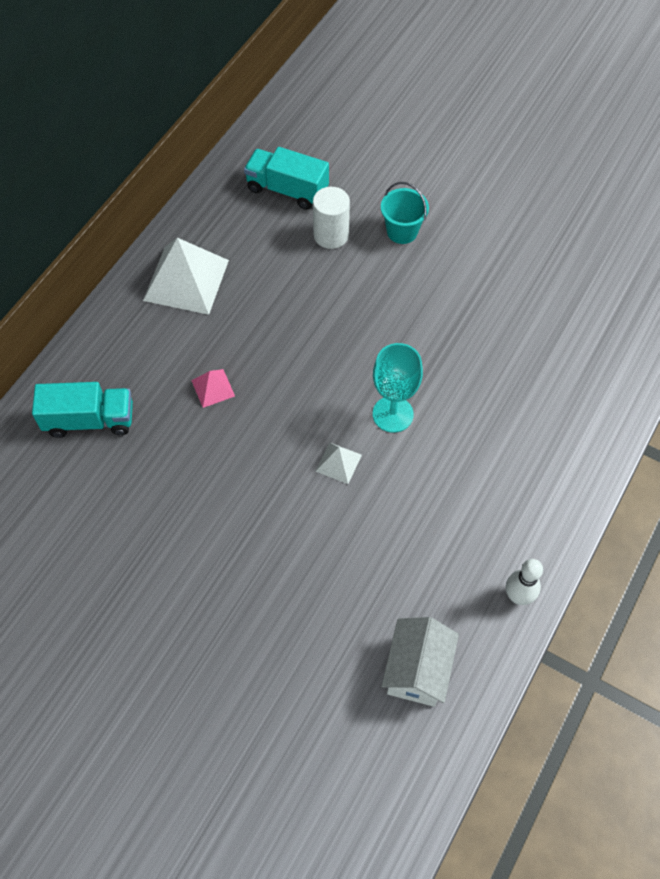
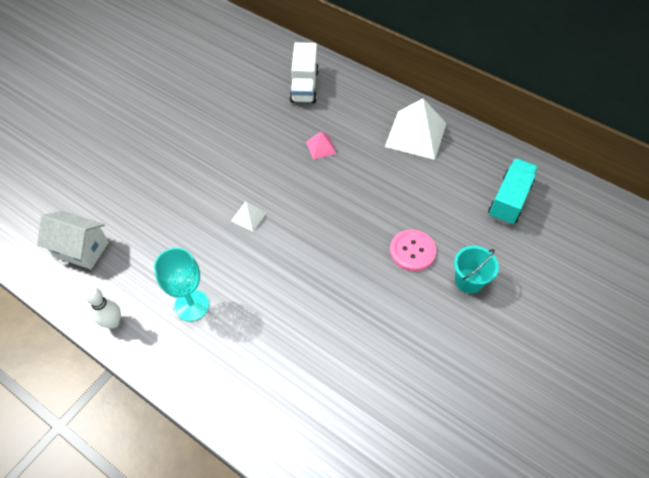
camera: 95 degrees right, 5 degrees down
(89, 420) = (304, 86): turquoise truck -> white truck
(331, 235) = (462, 227): white cylinder -> none
(370, 282) = (412, 251): none -> pink button
(393, 414) = (284, 255): turquoise goblet -> turquoise goblet (191, 305)

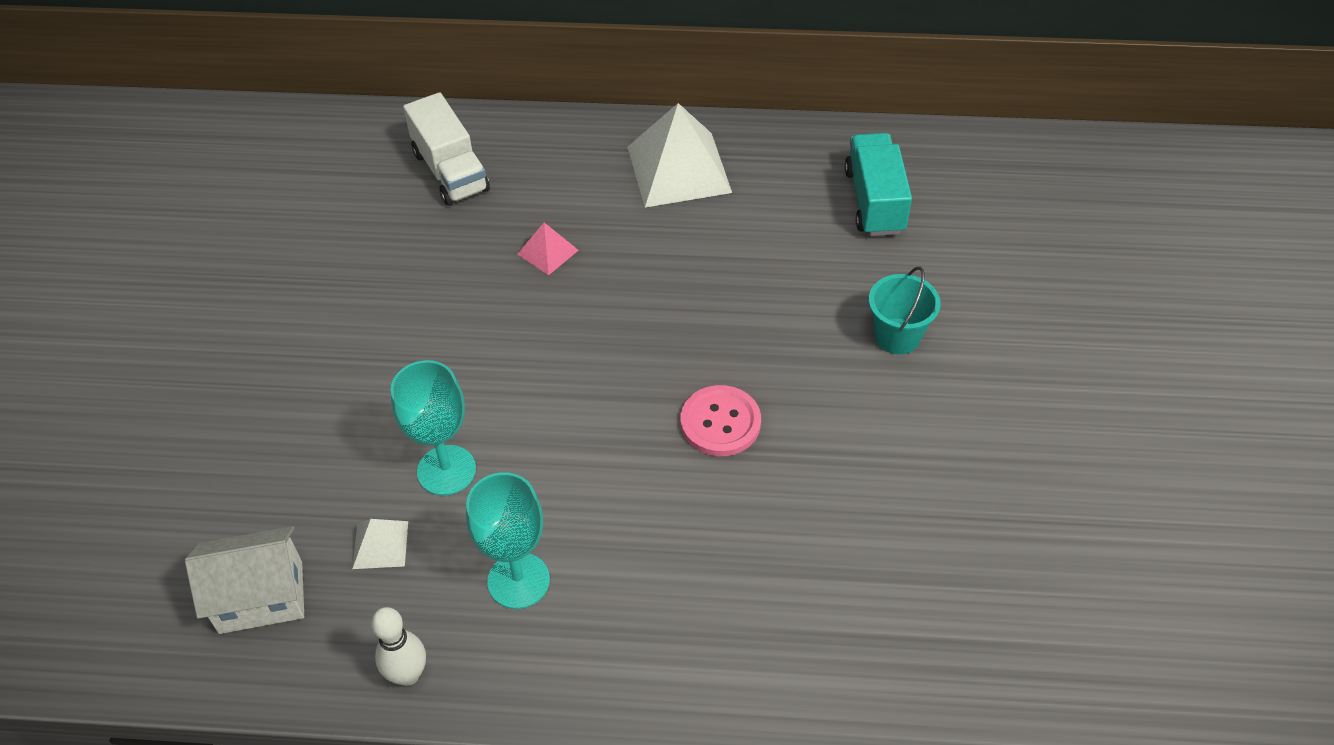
camera: 30 degrees left, 5 degrees down
(199, 232) = (446, 470): none -> turquoise goblet
(248, 216) = (509, 407): white pyramid -> white pyramid (380, 544)
(412, 251) = (792, 335): pink button -> pink button (720, 422)

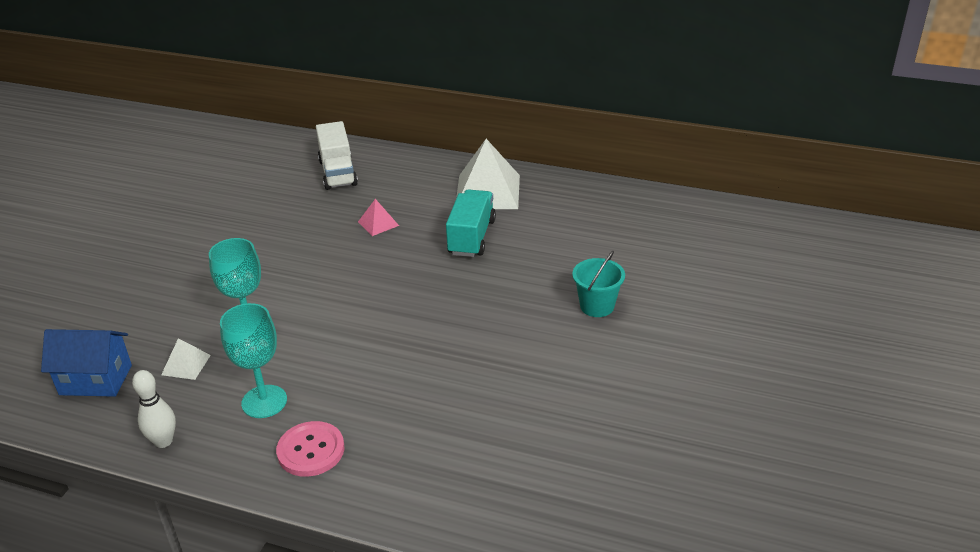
camera: 15 degrees right, 15 degrees down
(261, 597) = (96, 380): white house -> blue house
(720, 422) = (447, 335): pink button -> pink button (311, 450)
(874, 201) = (616, 227): turquoise truck -> turquoise truck (471, 237)

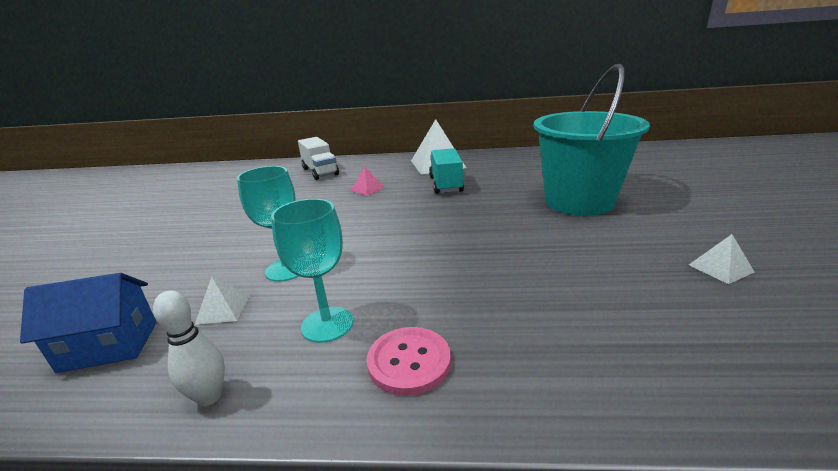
camera: 15 degrees left, 10 degrees down
(597, 306) = (579, 201): turquoise bucket -> turquoise bucket, size x2.31
(640, 430) = (720, 268): none -> white pyramid

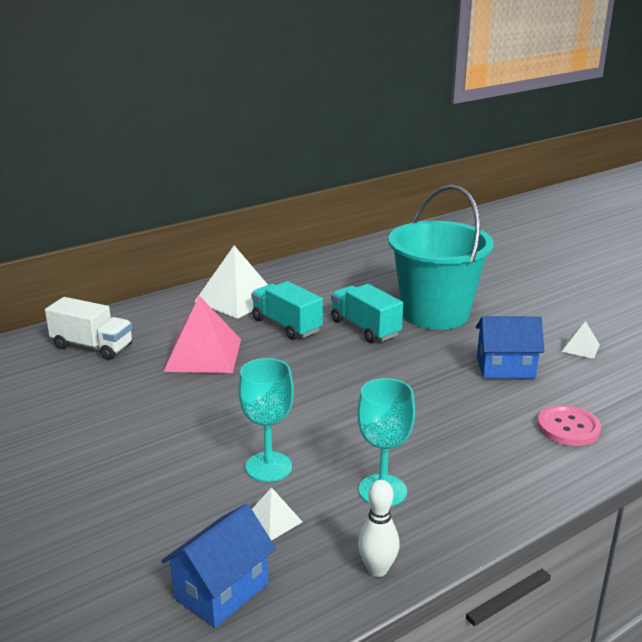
camera: 40 degrees left, 0 degrees up
(367, 189) = (203, 355): pink pyramid -> pink pyramid, size x2.11
(409, 362) = (475, 486): pink button -> pink button (568, 427)
(501, 198) = (365, 328): none -> turquoise truck
(596, 261) = (505, 368): none -> blue house

